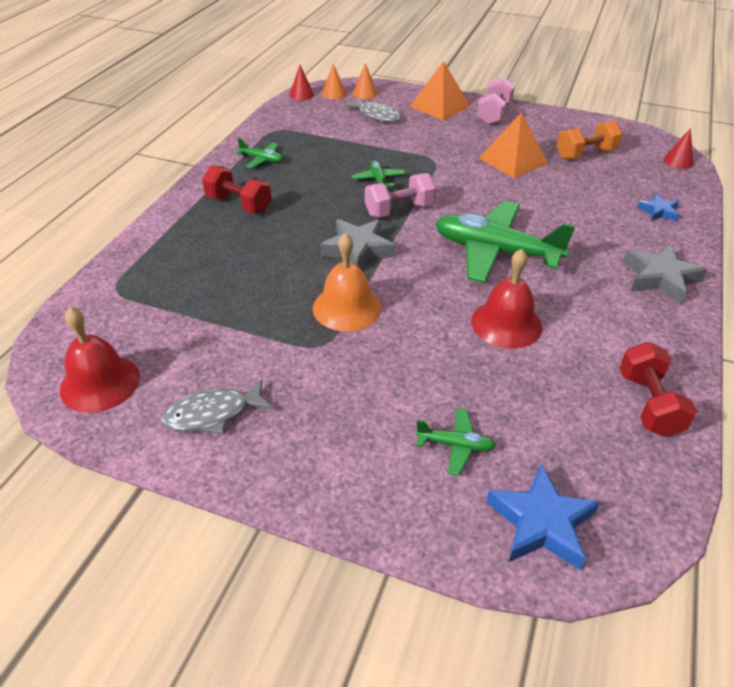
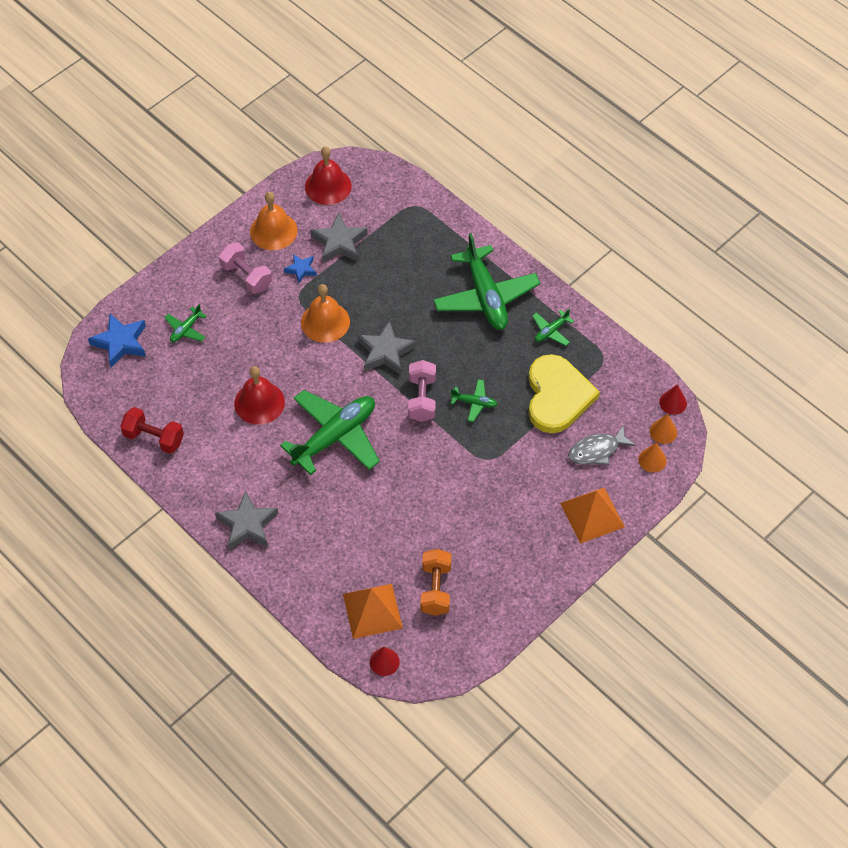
camera: 115 degrees right, 15 degrees up
(207, 336) = (339, 242): none -> grey star
(213, 414) = (273, 231): grey fish -> orange bell
(239, 204) = (485, 296): red dumbbell -> green plane
(335, 142) = (557, 396): none -> yellow heart
(494, 114) = (551, 555): pink dumbbell -> pink dumbbell (246, 276)
(513, 160) = (456, 522): orange pyramid -> orange pyramid (372, 610)
(658, 211) = (321, 585): blue star -> blue star (301, 269)

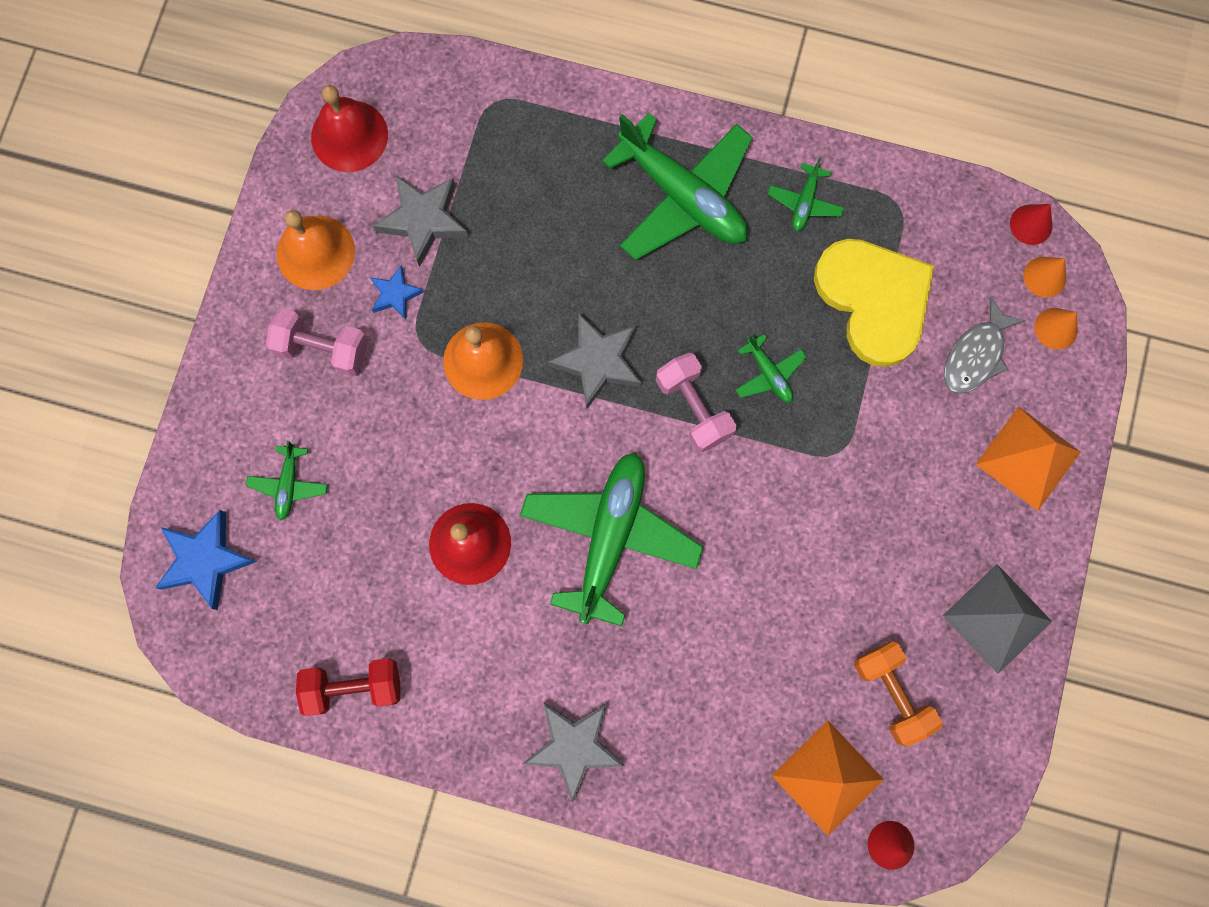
camera: 30 degrees left, 20 degrees up
(474, 403) = (769, 374): green plane -> green plane turned 75 degrees clockwise
(520, 583) = (997, 618): none -> grey pyramid

